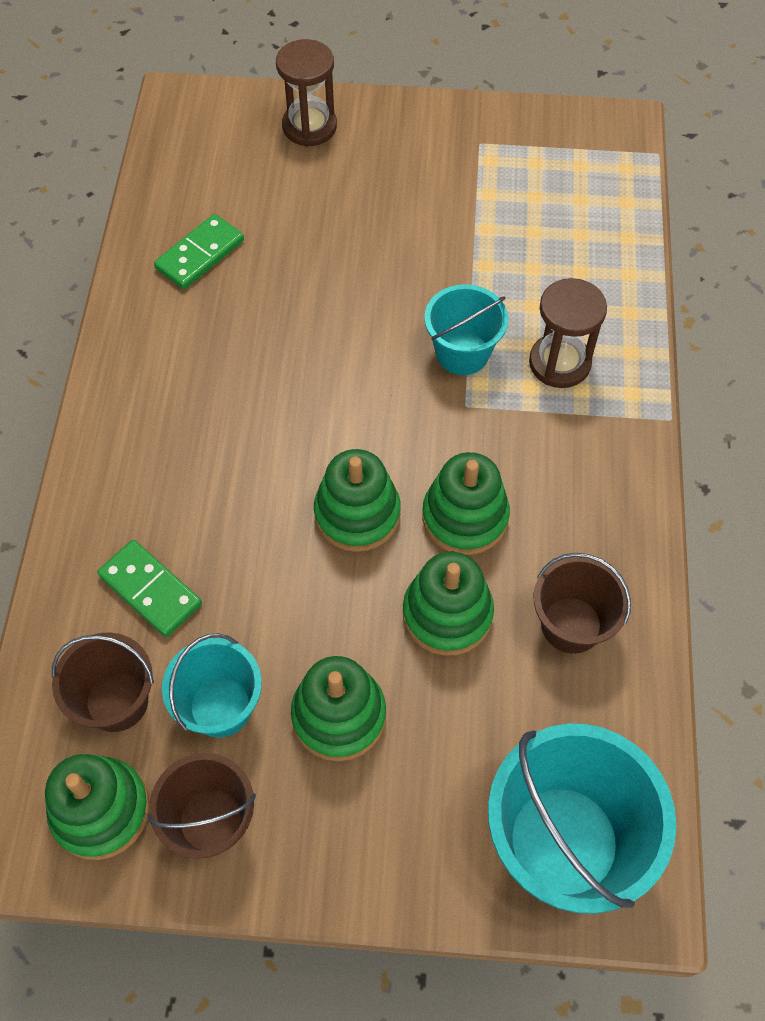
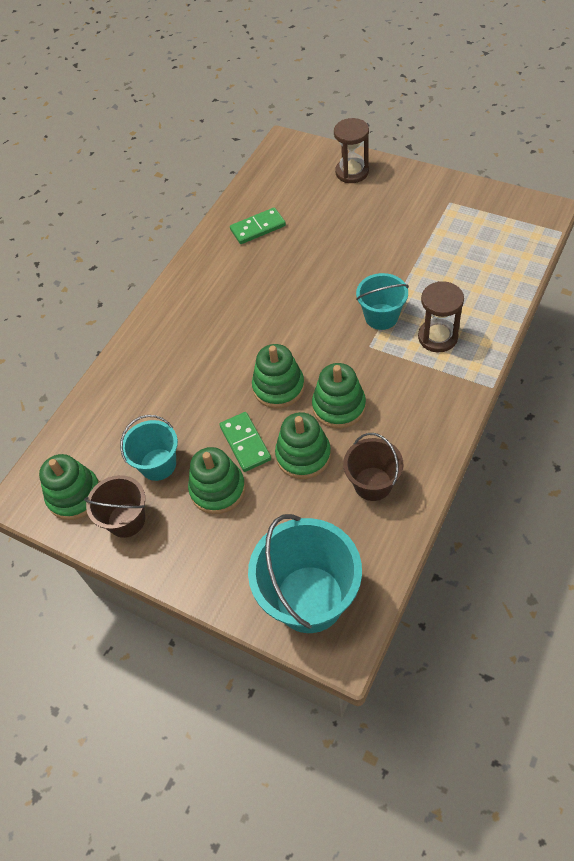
camera: 30 degrees right, 5 degrees down
(117, 701) = (107, 444): brown bucket -> none
(150, 590) = (150, 394): green domino -> green domino (245, 443)

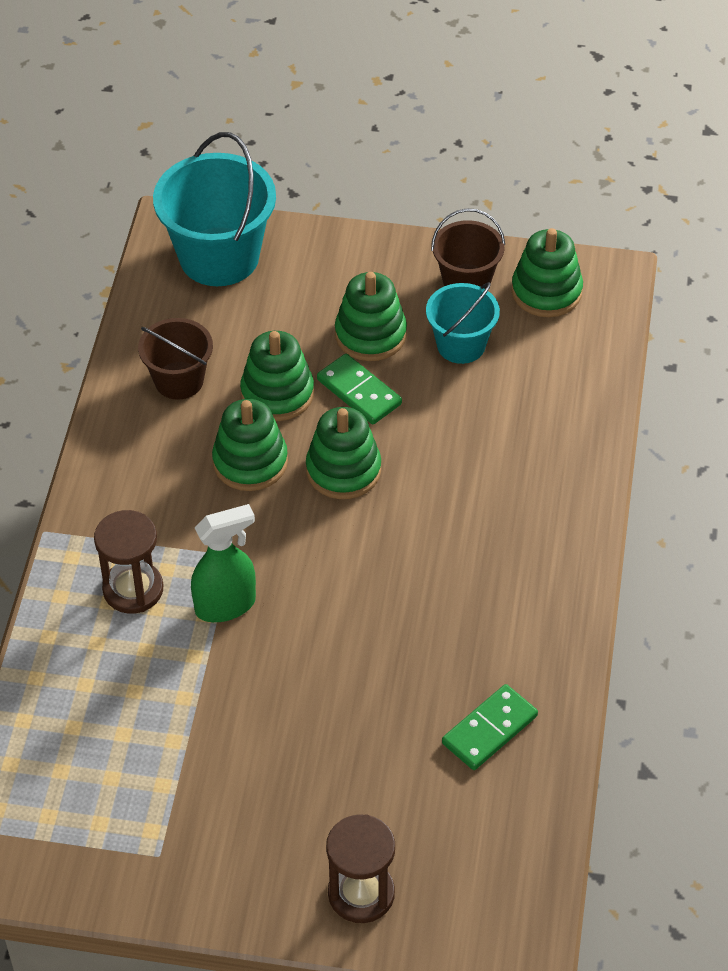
camera: 155 degrees right, 5 degrees down
(381, 316) = (226, 605): turquoise bucket -> green spray bottle

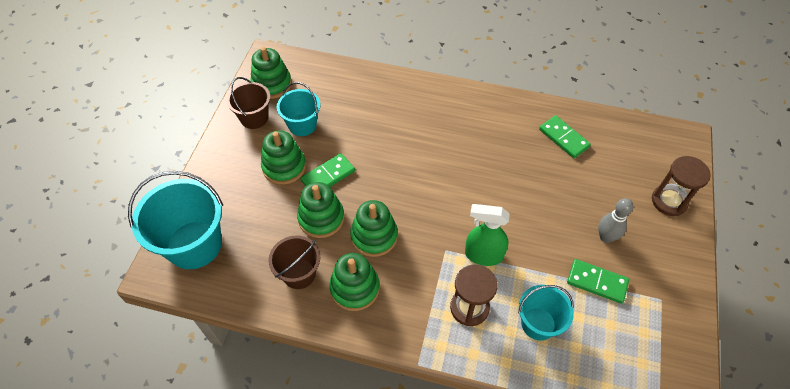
camera: 85 degrees left, 5 degrees up
(110, 678) = (538, 323): none -> turquoise bucket
(185, 763) = (596, 282): none -> green domino
(226, 605) = (483, 255): green spray bottle -> green spray bottle turned 60 degrees counterclockwise
(274, 783) = (606, 237): none -> grey bowling pin
(343, 470) = (386, 188): green stacking toy -> green stacking toy (354, 288)

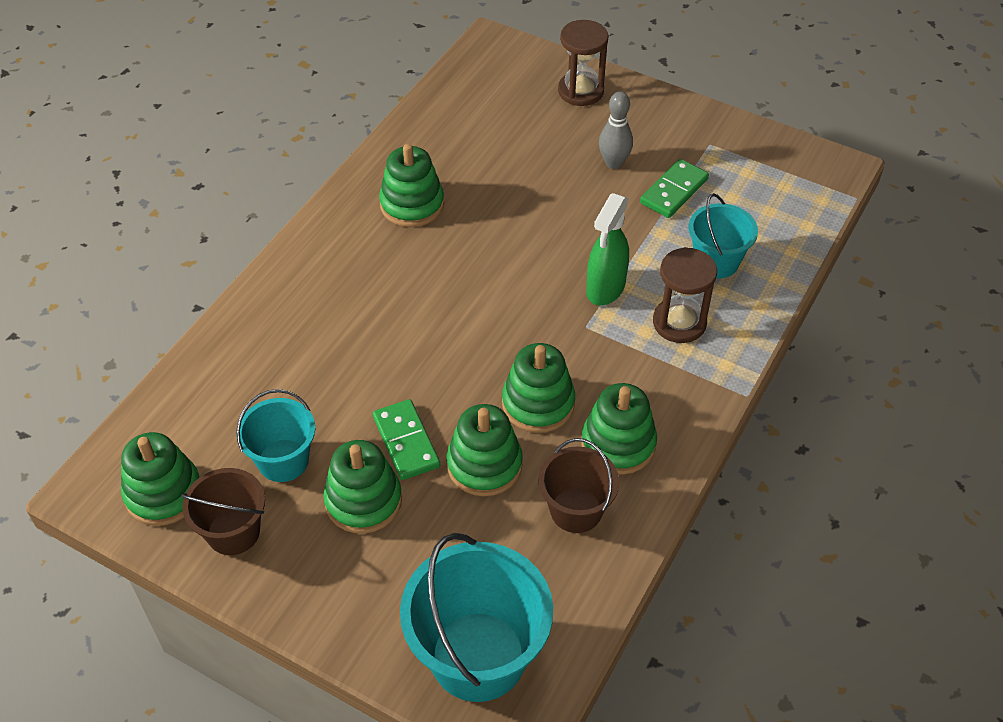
camera: 75 degrees left, 5 degrees down
(510, 132) = (412, 204): none -> green stacking toy
(563, 138) = (446, 154): green domino -> none

